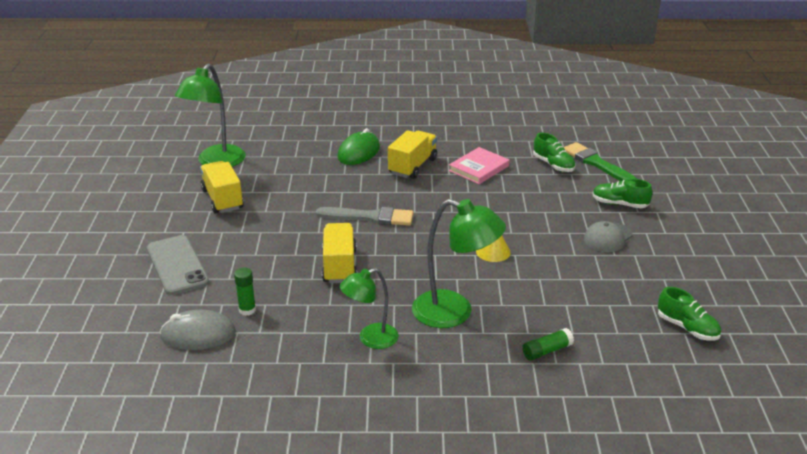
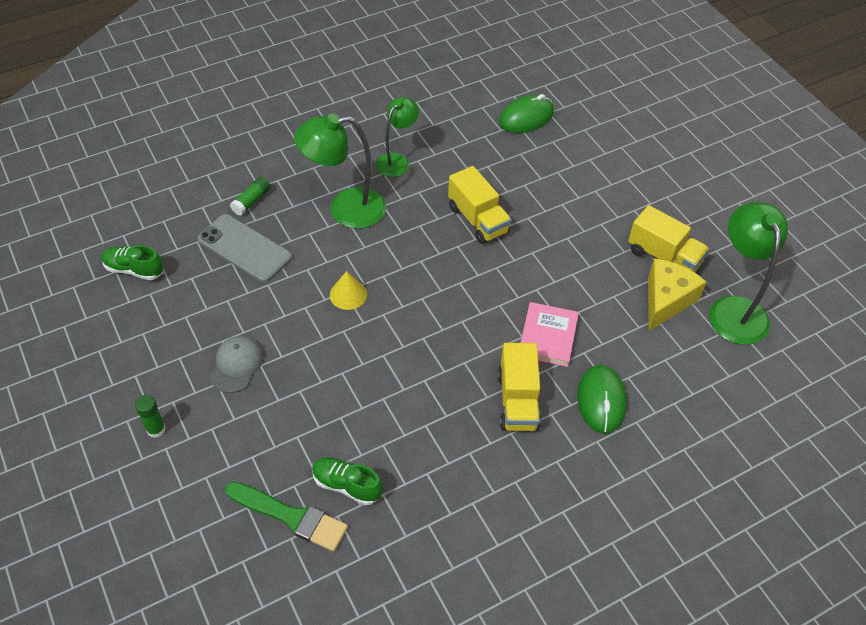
camera: 150 degrees right, 20 degrees up
(177, 265) = (612, 167): grey phone -> grey phone (245, 248)
(198, 334) = (526, 117): grey mouse -> green mouse
(247, 310) = (512, 149): green glue stick -> green glue stick (156, 429)
(255, 179) = (666, 300): none -> yellow cheese
(369, 217) = (500, 292): grey brush -> none
(479, 168) = (437, 433): pink book -> pink book (547, 336)
(619, 204) = (237, 434): green shoe -> none

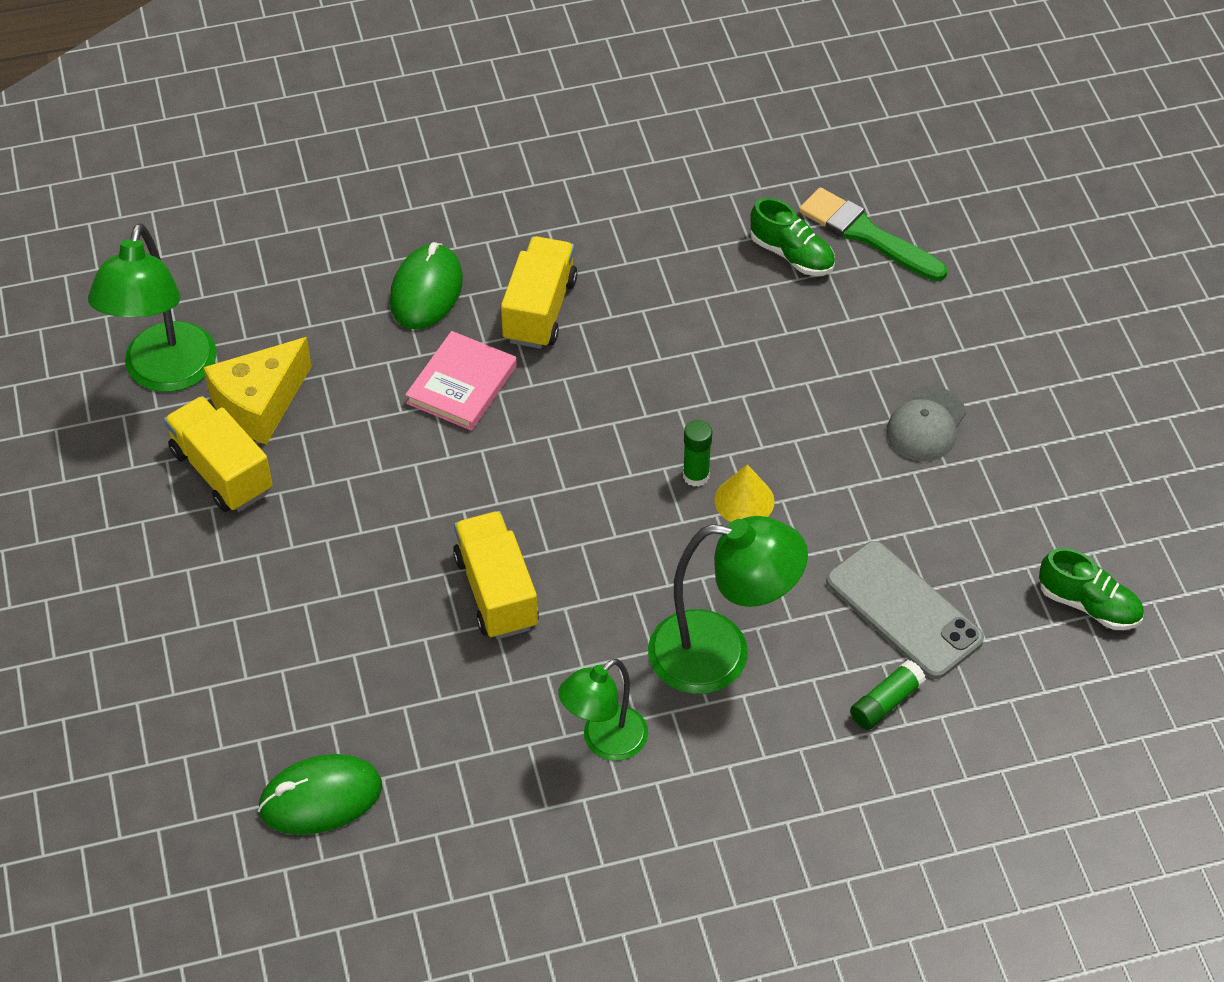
camera: 165 degrees left, 0 degrees up
(156, 429) = (1039, 360): green glue stick -> green glue stick (696, 476)

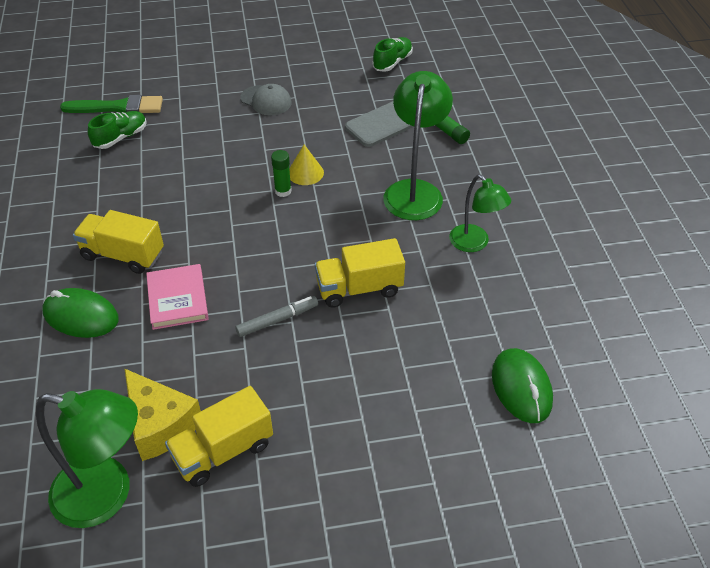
camera: 85 degrees left, 5 degrees down
(430, 501) = (277, 320): none -> grey marker
(462, 385) = (177, 299): pink book -> pink book turned 45 degrees clockwise
(867, 235) = (117, 107): green brush -> green brush turned 135 degrees counterclockwise

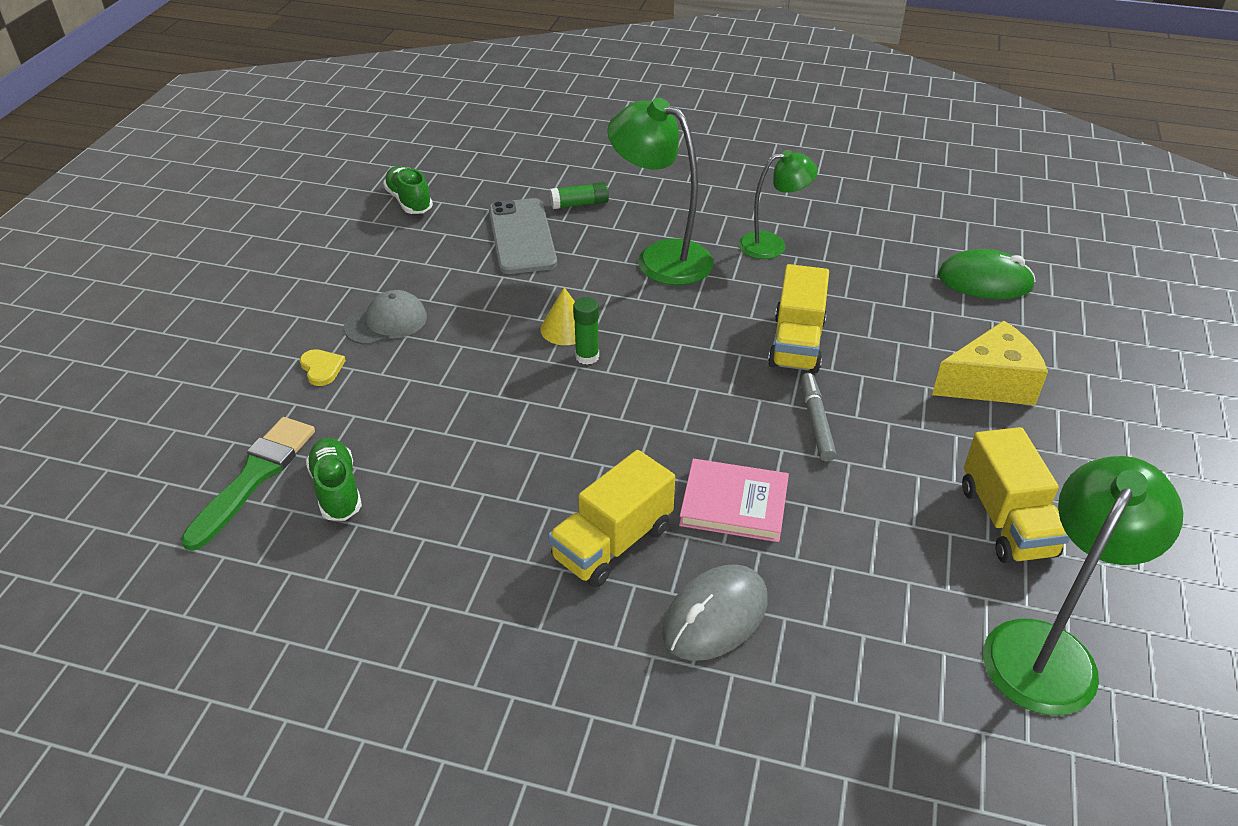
camera: 65 degrees left, 5 degrees down
(81, 316) = (715, 616): green mouse -> grey mouse
(160, 424) = (948, 570): yellow cheese -> yellow cheese (989, 383)
(212, 94) = (322, 368): none -> yellow heart

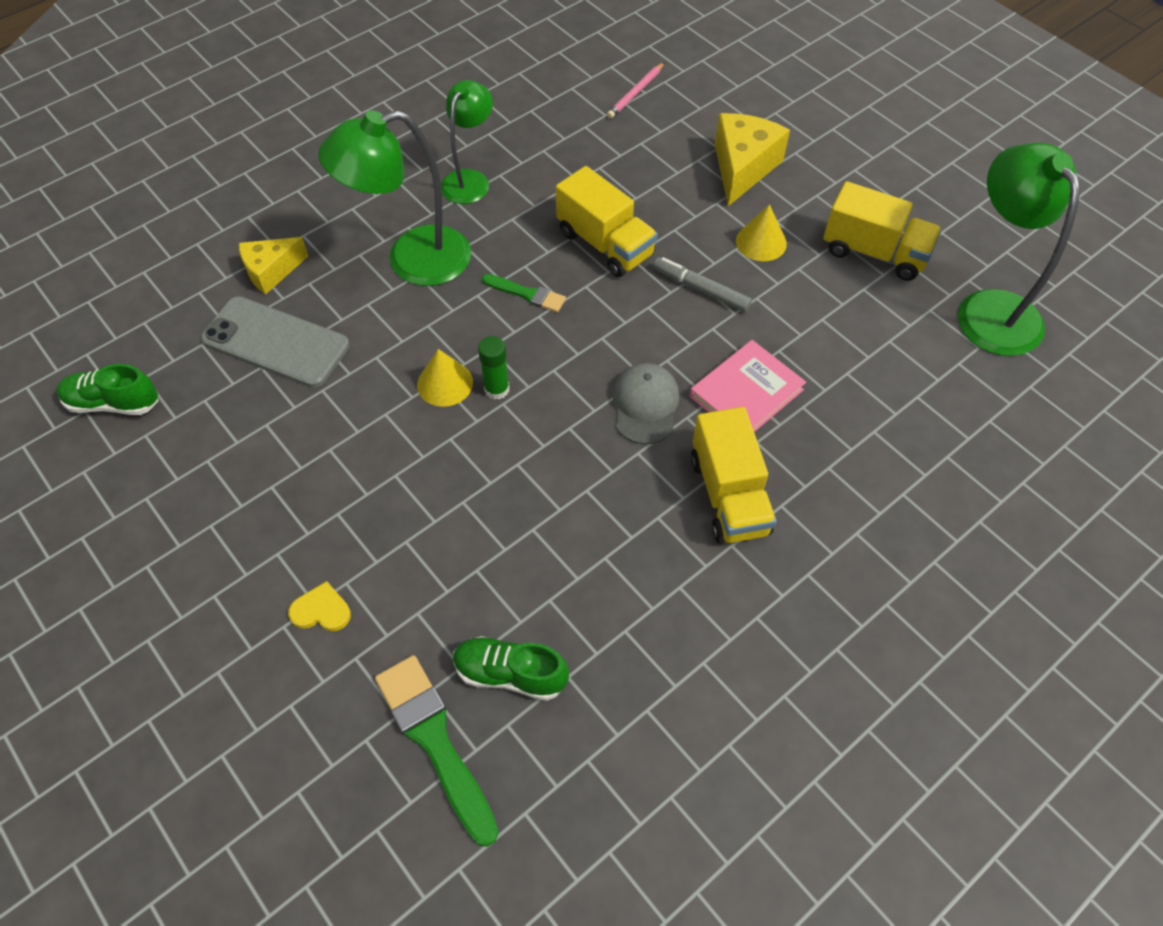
camera: 55 degrees left, 15 degrees up
(386, 322) = (301, 520): grey cap -> grey cap (645, 405)
(579, 204) = (271, 271): green glue stick -> yellow cheese
(695, 327) = (526, 294): none -> green brush
(715, 616) = (846, 472): grey mouse -> none
(917, 435) = (761, 242): none -> yellow cone
(985, 281) = (636, 92): green mouse -> pink pencil

